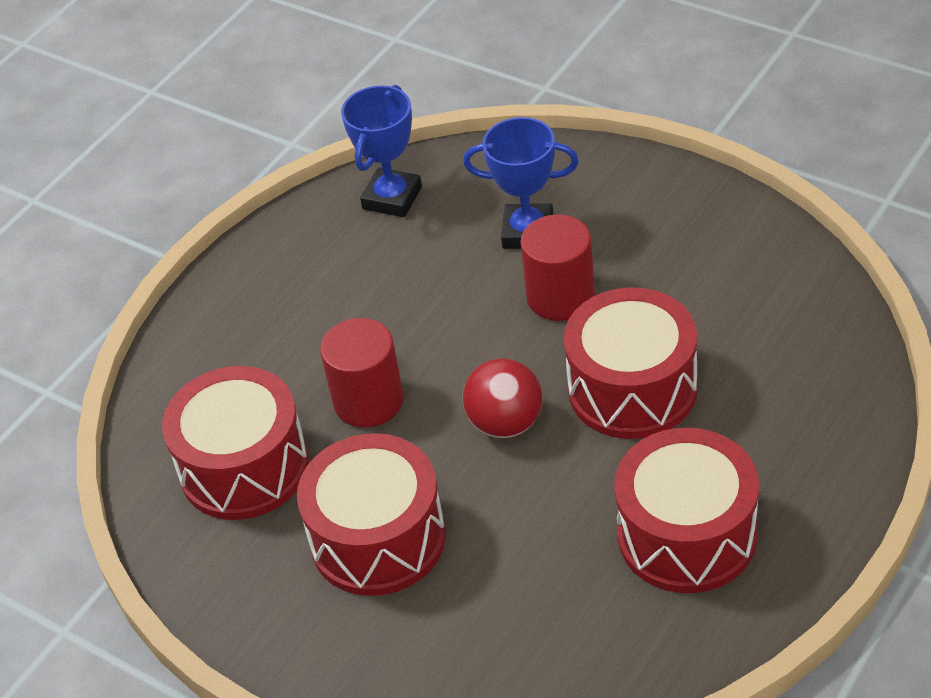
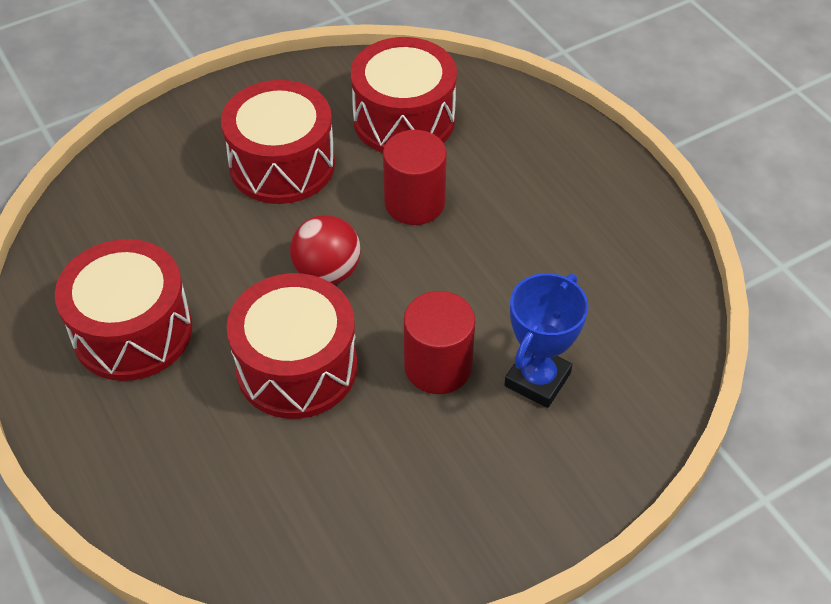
camera: 110 degrees right, 5 degrees up
(392, 198) = (649, 301): blue trophy -> none

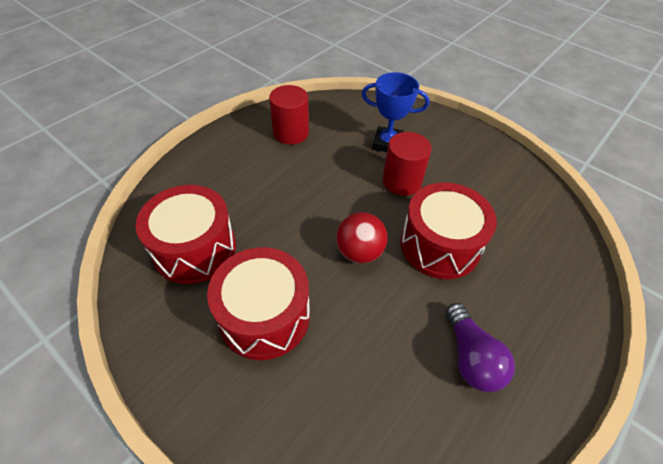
camera: 110 degrees left, 0 degrees up
(132, 331) = (471, 357): red drum -> purple light bulb
(414, 203) = (280, 221): red cylinder -> red cylinder (291, 133)

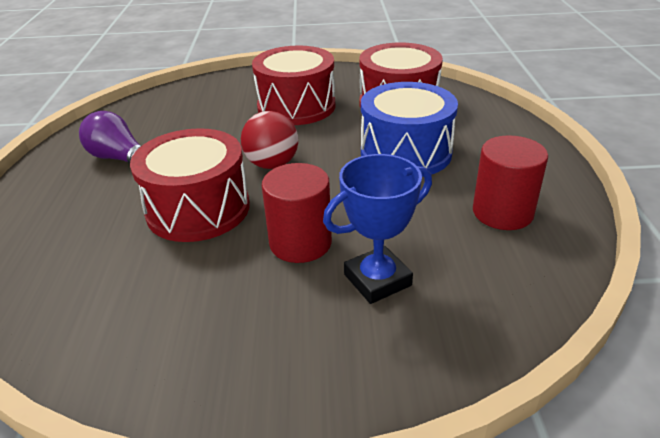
camera: 140 degrees right, 15 degrees down
(270, 198) = (405, 153): none -> blue drum

